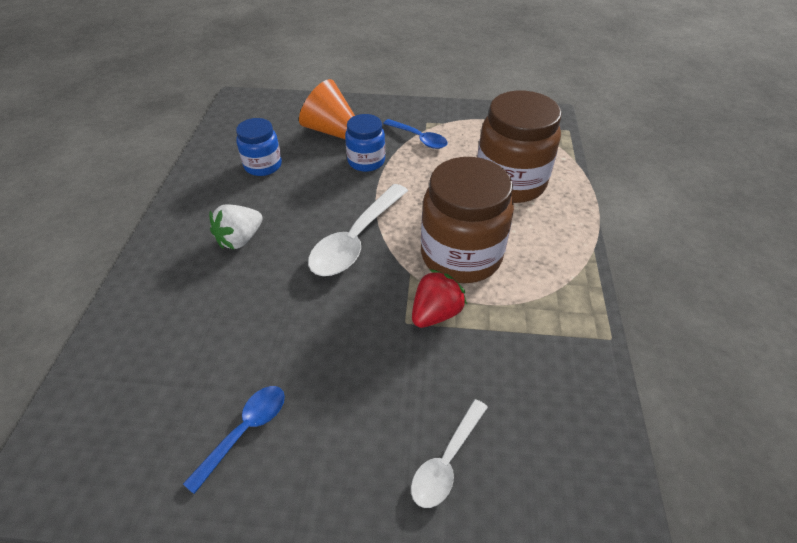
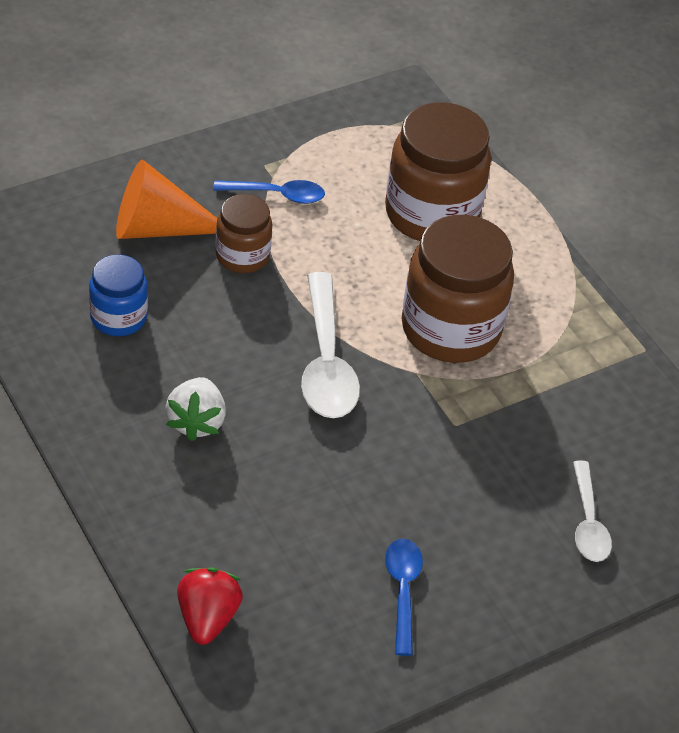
camera: 40 degrees left, 0 degrees up
(366, 161) = (242, 256): blue jar -> brown jar
(435, 313) = (476, 402): red strawberry -> red strawberry (207, 618)

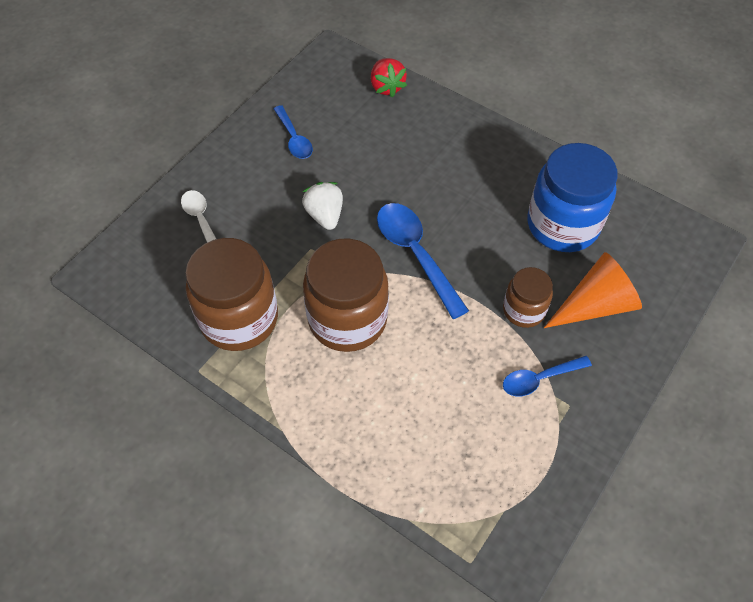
camera: 160 degrees right, 10 degrees up
(118, 317) = (562, 225): blue jar -> blue jar, size x1.81
(196, 422) = (465, 181): white strawberry -> white strawberry (325, 215)
(326, 362) = (415, 254): white spoon -> blue spoon
(431, 214) = (414, 422): brown jar -> brown jar (239, 319)

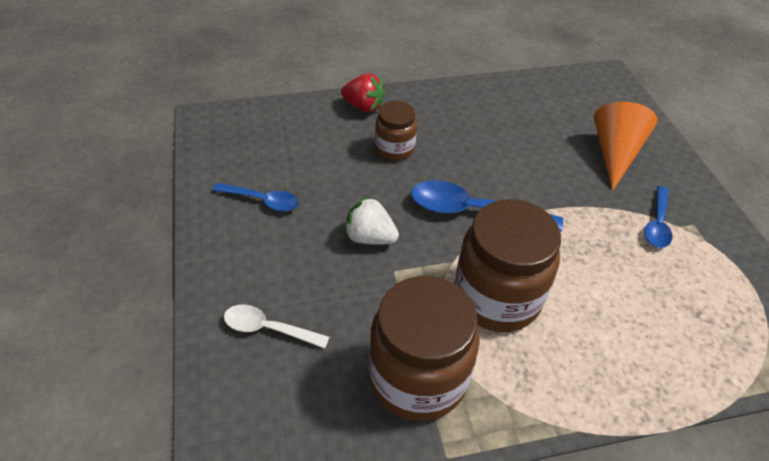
camera: 50 degrees left, 10 degrees down
(386, 87) = (287, 115): red strawberry -> red strawberry (363, 106)
(523, 310) = (586, 190): brown jar -> brown jar (394, 148)
(562, 225) = (529, 121): blue jar -> none

